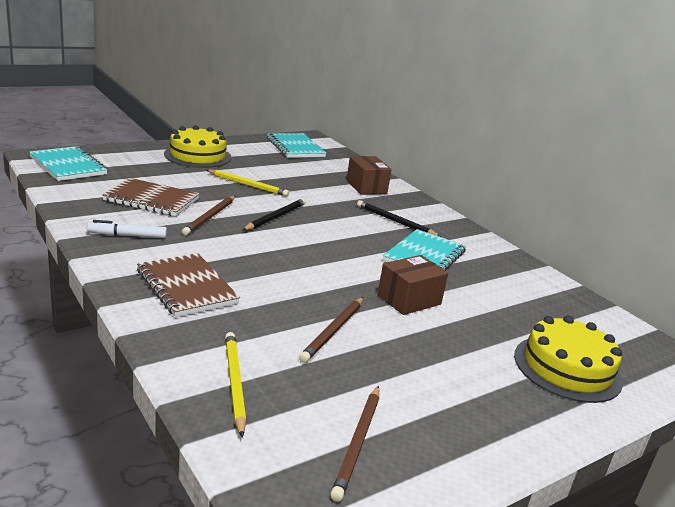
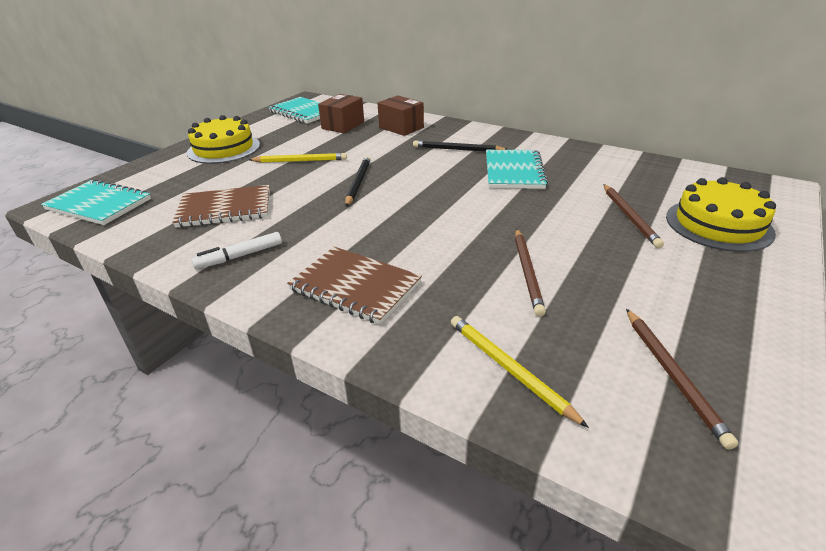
camera: 20 degrees left, 10 degrees up
(210, 217) = (300, 205): brown pencil -> brown pencil (629, 217)
(409, 300) = (548, 215): brown box -> brown box (343, 125)

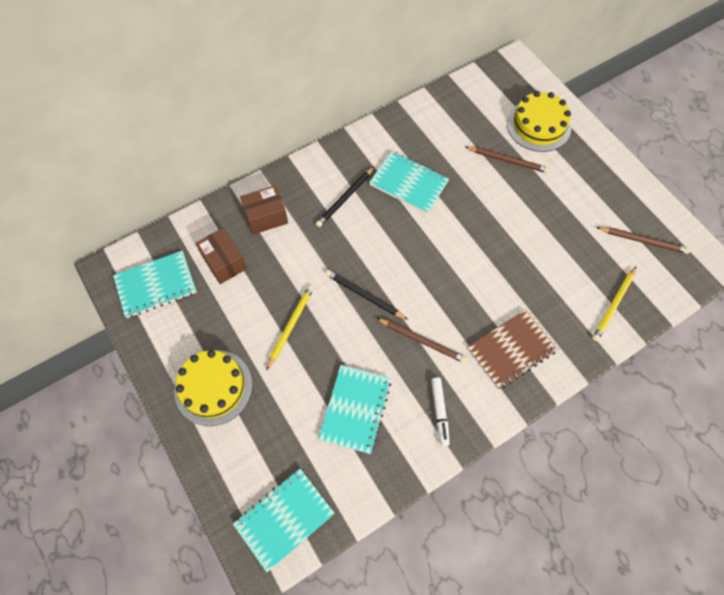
camera: 65 degrees left, 30 degrees up
(225, 209) = (355, 409): brown notebook -> turquoise notebook
(509, 369) = (614, 305): yellow pencil -> yellow pencil turned 45 degrees counterclockwise
(527, 272) = (539, 250): brown pencil -> brown pencil (422, 341)

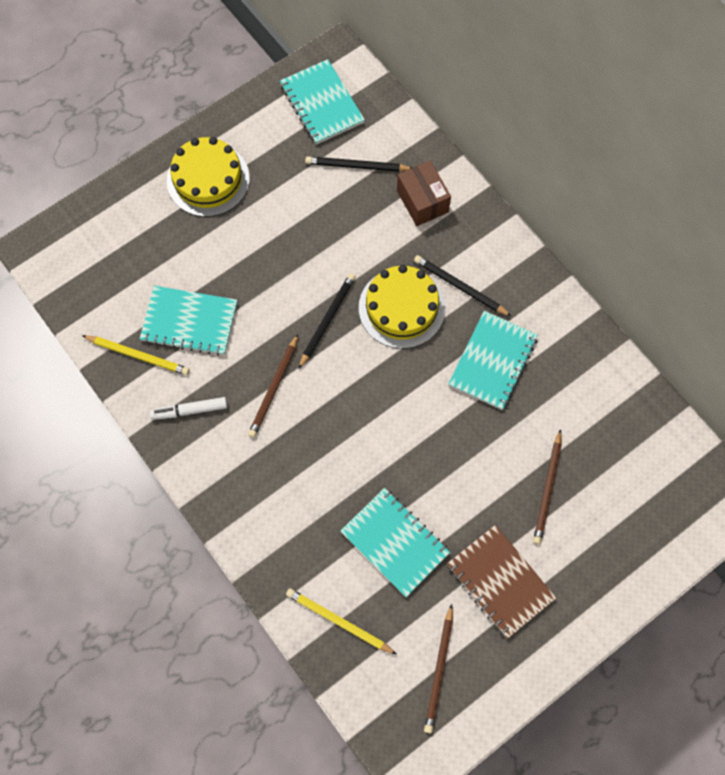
camera: 85 degrees right, 5 degrees up
(224, 262) = (357, 166): brown box -> black pencil
(284, 518) = (75, 265): turquoise notebook -> turquoise notebook (395, 542)
(290, 326) = (283, 245): yellow pencil -> yellow pencil (138, 355)
(511, 349) = (269, 491): brown notebook -> brown notebook (500, 581)
(538, 125) = (616, 533): yellow cake -> yellow cake (401, 308)

